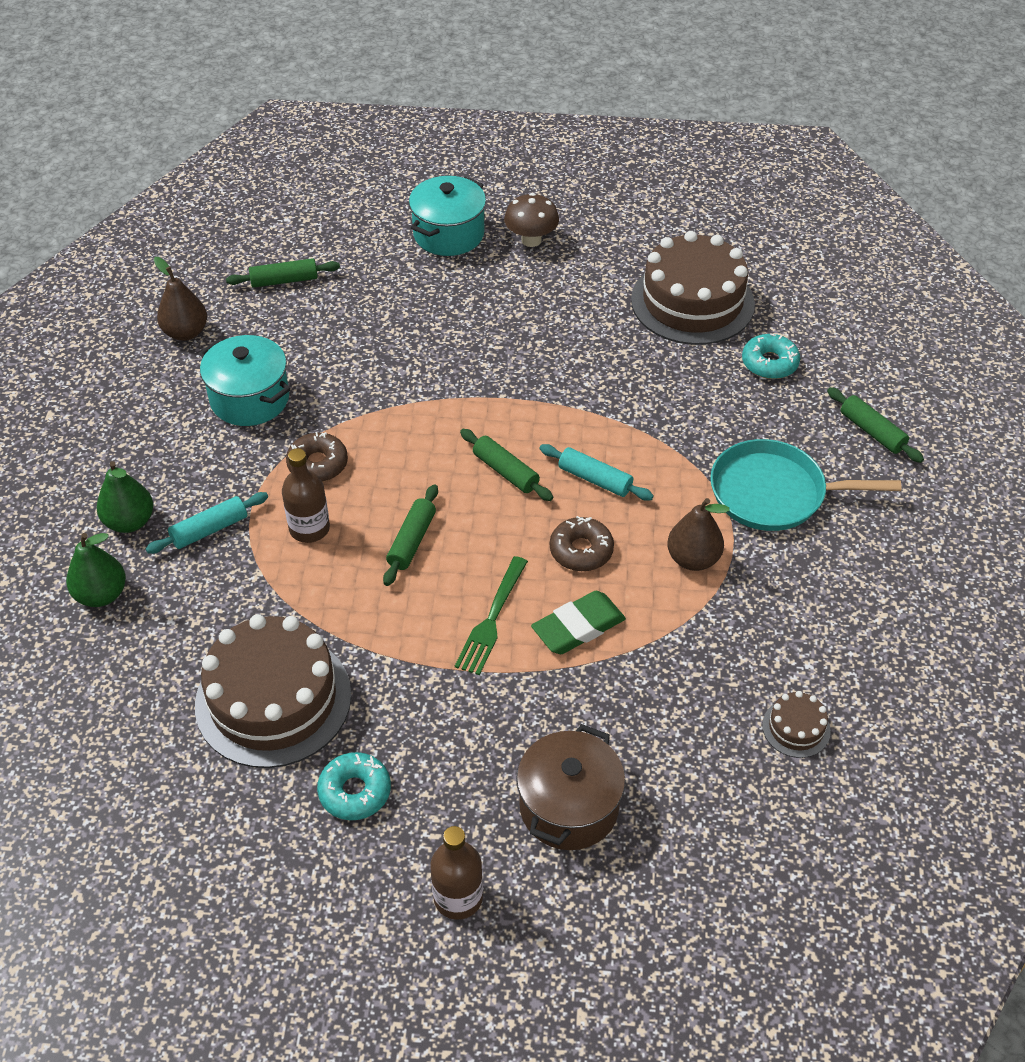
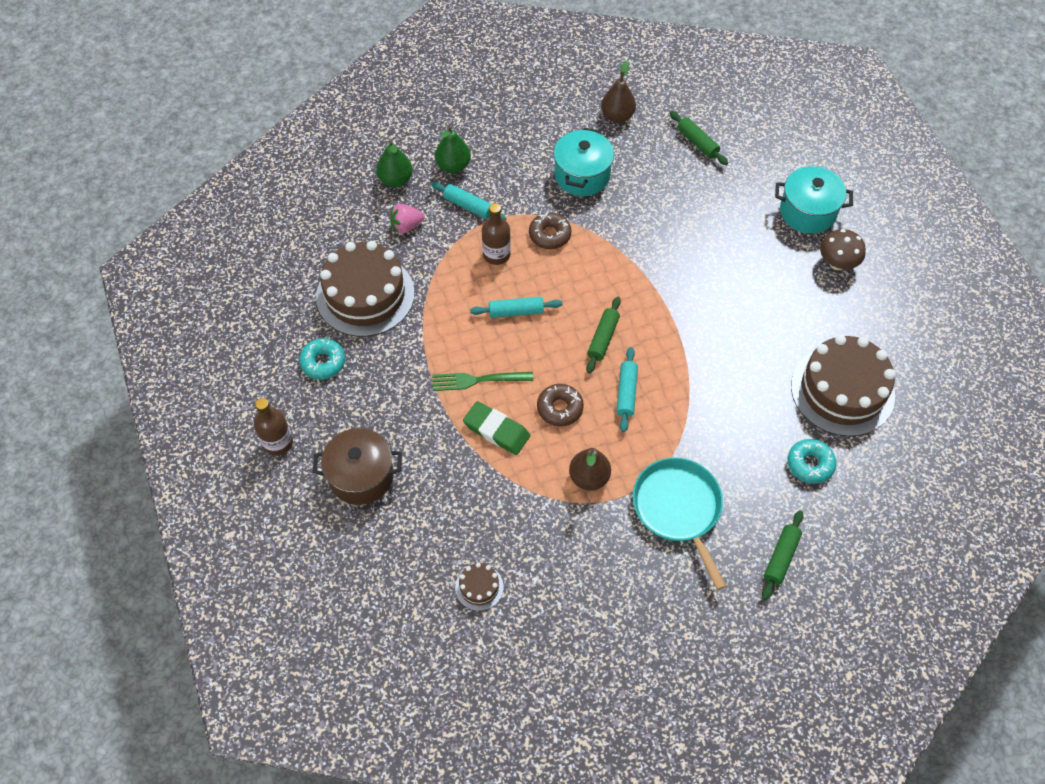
camera: 65 degrees right, 10 degrees up
(191, 610) = (406, 226): none -> pink strawberry
(412, 541) = (516, 312): green rolling pin -> turquoise rolling pin

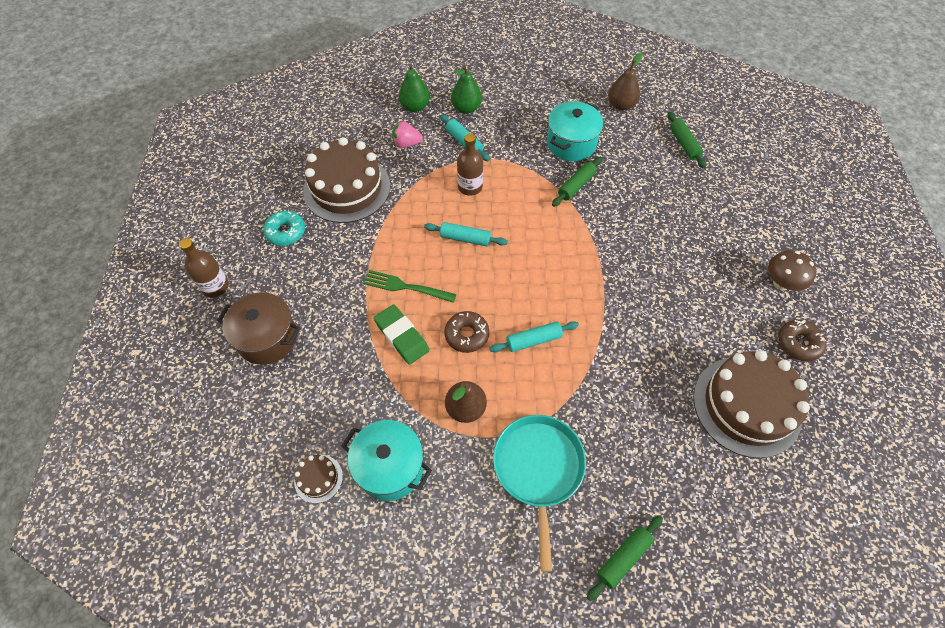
camera: 20 degrees right, 0 degrees up
(549, 235) = (522, 184): brown donut -> brown donut (798, 343)
(603, 338) = (532, 285): green rolling pin -> green rolling pin (576, 185)
(626, 393) = (533, 340): turquoise rolling pin -> turquoise rolling pin turned 45 degrees clockwise
(807, 212) = (767, 229): turquoise pot -> turquoise pot (390, 467)
(810, 464) = (688, 469): turquoise donut -> none

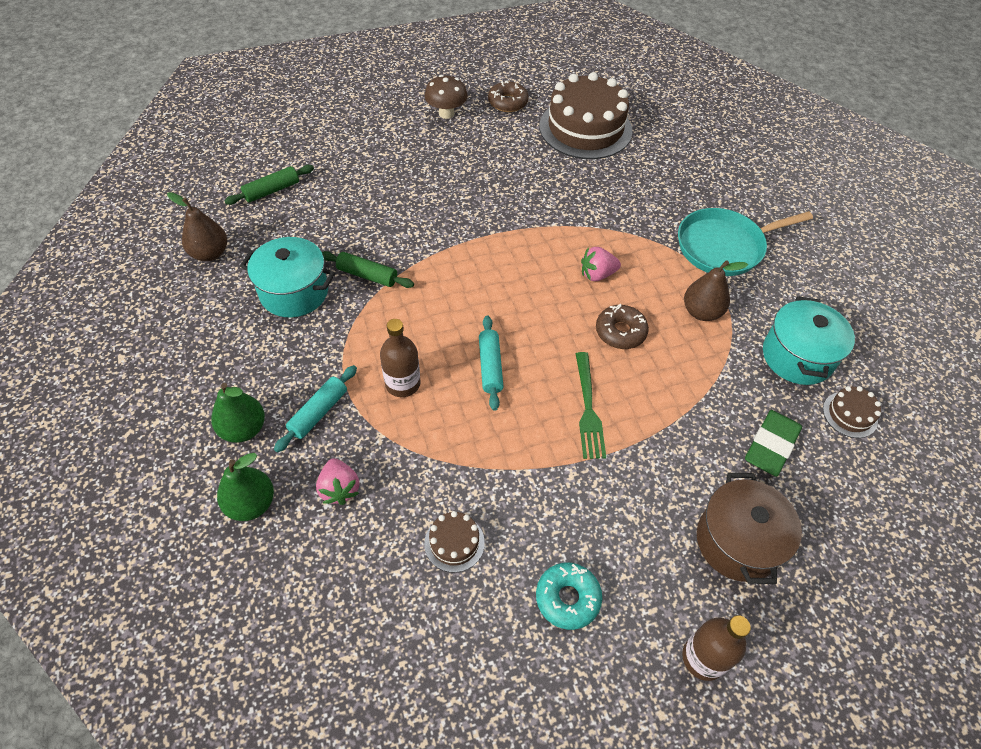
camera: 110 degrees left, 5 degrees down
(347, 188) = (454, 543): brown cake -> brown cake, size x0.43
(401, 336) = (654, 392): green eraser -> green eraser (771, 445)
(533, 340) = (597, 274): turquoise rolling pin -> pink strawberry
(623, 558) = (758, 185): green rolling pin -> none

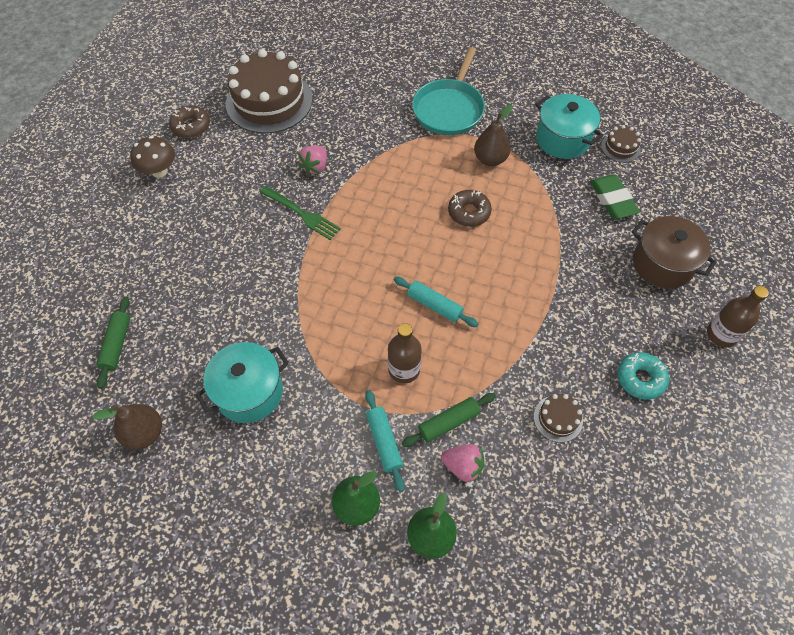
camera: 50 degrees left, 5 degrees up
(367, 275) = (280, 330): green rolling pin -> green rolling pin (448, 423)
(588, 409) = (514, 273): green fork -> green fork (302, 214)
(597, 274) = (410, 191): pink strawberry -> pink strawberry (315, 167)

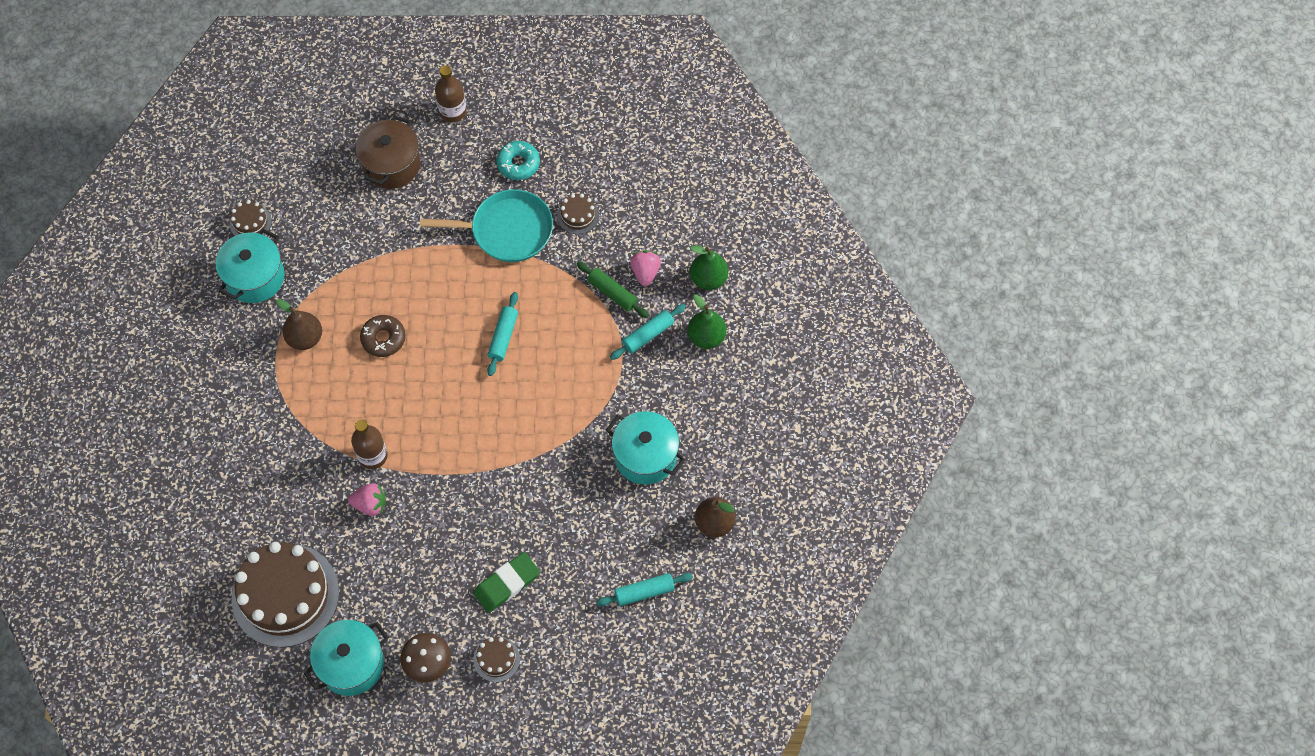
camera: 110 degrees left, 5 degrees up
(117, 345) = (644, 592): green rolling pin -> turquoise rolling pin
(133, 216) = (496, 659): none -> brown cake
(191, 126) = (351, 664): brown donut -> turquoise pot
(302, 214) = (437, 492): green fork -> none
(404, 369) = (577, 341): brown bottle -> brown bottle (372, 456)
(449, 109) = (241, 399): turquoise pan -> turquoise pan (507, 230)
(612, 199) = (325, 217): green eraser -> green eraser (506, 584)

